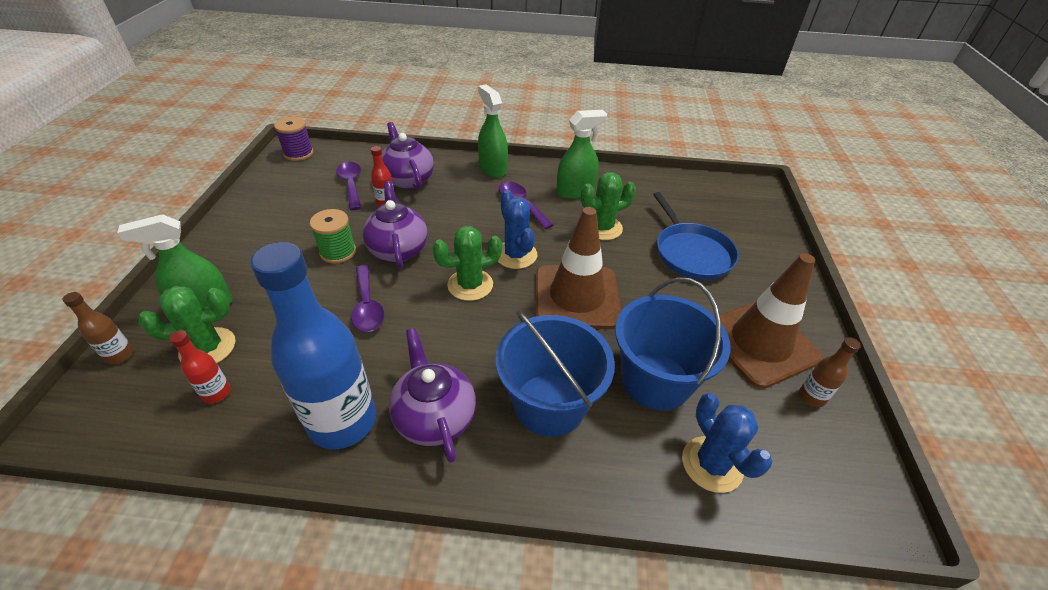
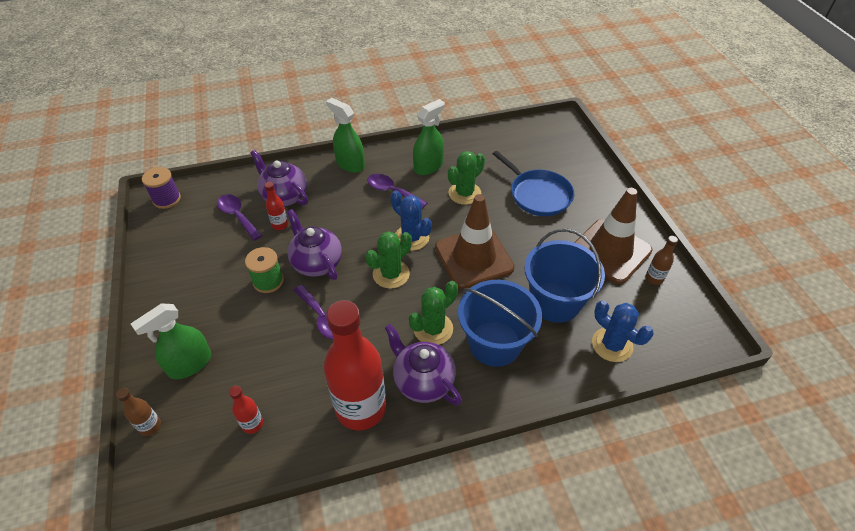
camera: 20 degrees left, 5 degrees up
(208, 348) = (219, 394): green cactus -> green cactus (433, 329)
(343, 421) = (361, 408): blue bottle -> red bottle

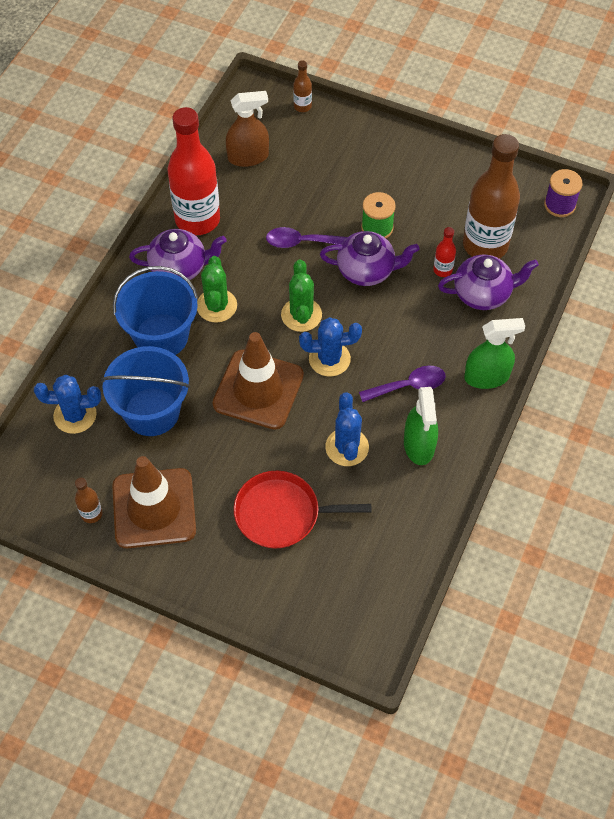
camera: 130 degrees right, 10 degrees up
(190, 364) = (336, 145): green spray bottle -> none
(237, 216) = (485, 245): purple spoon -> brown bottle
(252, 424) = (248, 157): red bottle -> brown spray bottle
(464, 193) = (347, 447): green cactus -> blue cactus
(538, 194) = (282, 513): blue pan -> red pan

